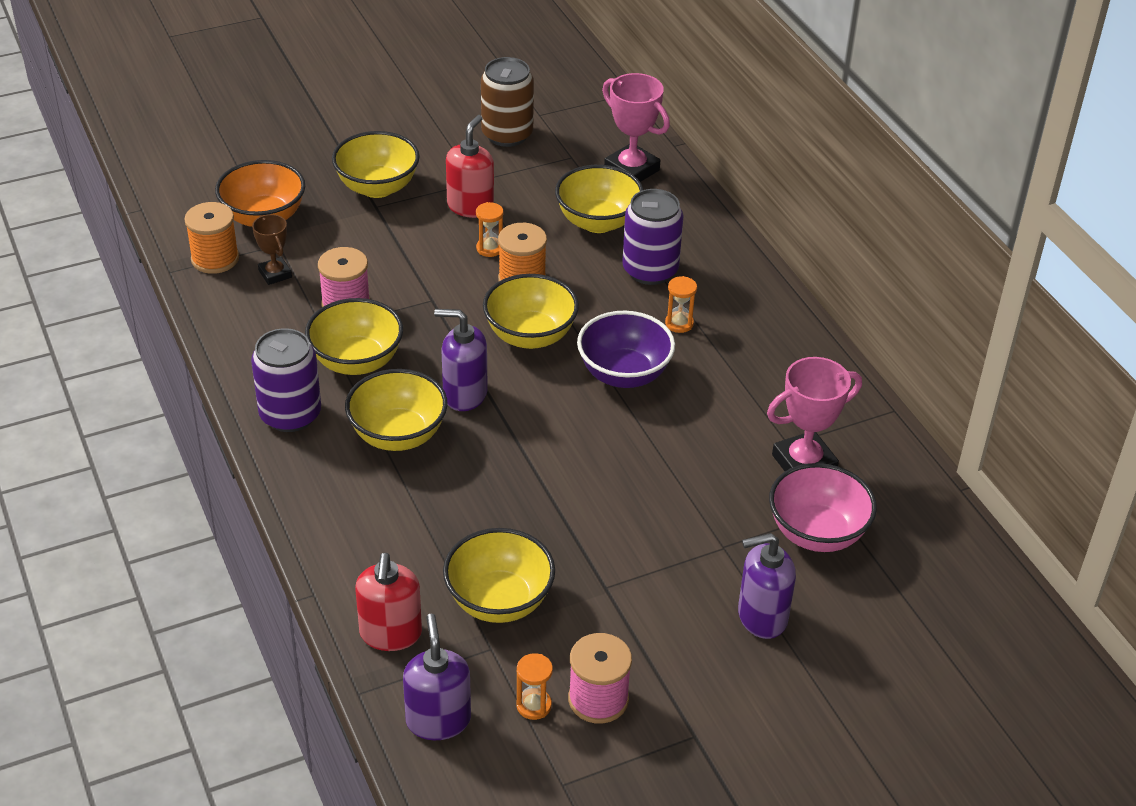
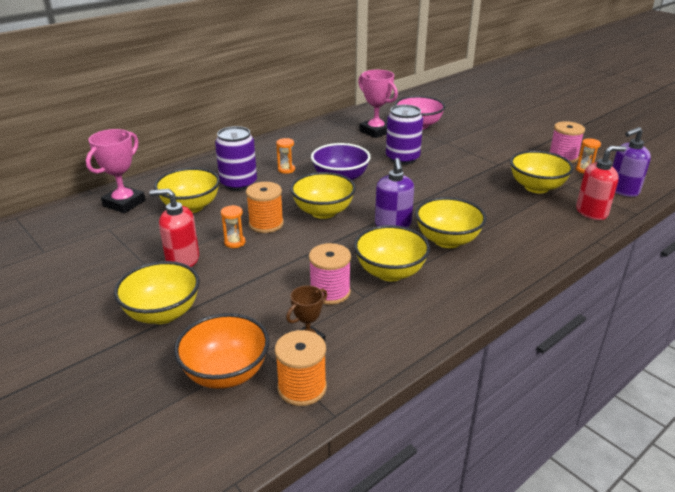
camera: 105 degrees left, 10 degrees down
(290, 415) = (464, 288): purple can -> purple can (402, 158)
(507, 134) = (75, 261): brown can -> none
(761, 617) = (478, 131): purple soap dispenser -> none

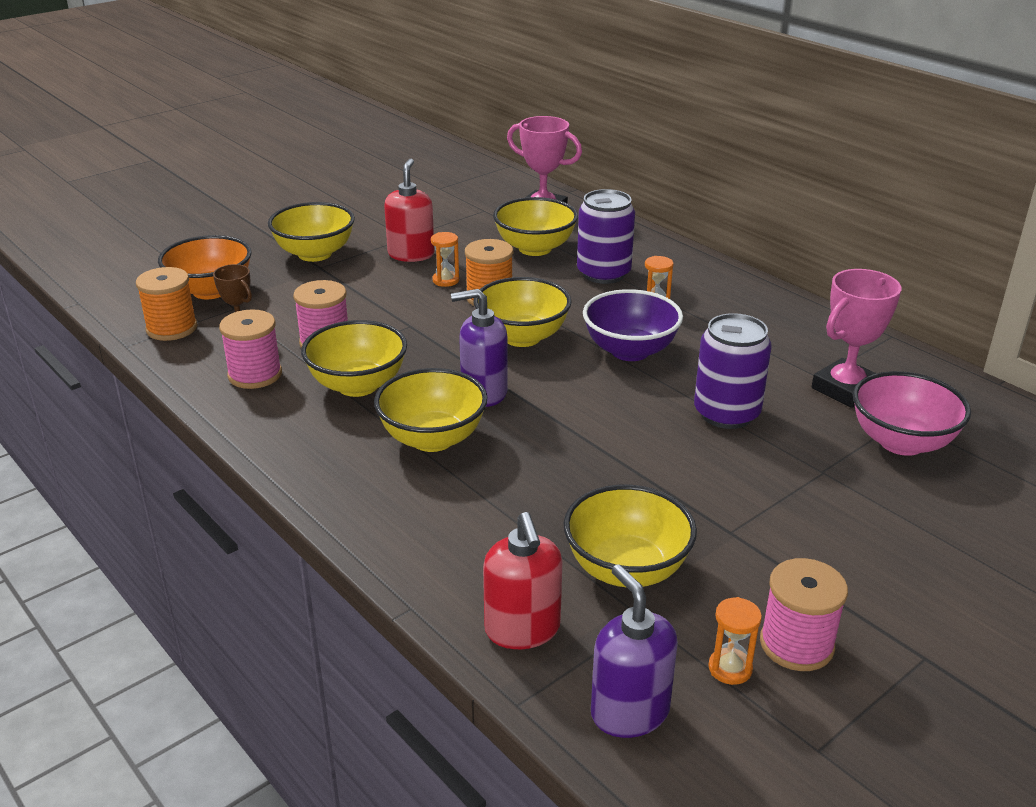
camera: 90 degrees right, 0 degrees up
(381, 323) = (255, 375): none -> pink spool

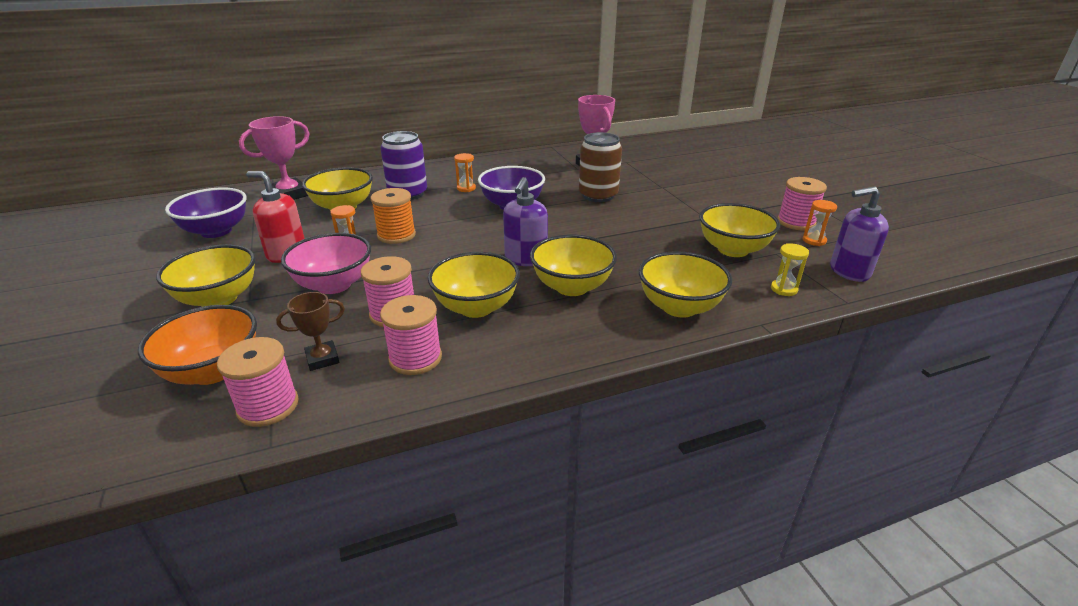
camera: 70 degrees left, 0 degrees up
(172, 328) = (268, 406): orange spool -> pink spool
(435, 207) = (216, 231): none -> purple bowl
(522, 337) = (464, 234): yellow bowl -> yellow bowl (679, 307)
(522, 629) = (784, 289): red soap dispenser -> yellow hourglass
(726, 413) = (598, 195): purple can -> brown can
(901, 442) = (645, 166): pink bowl -> pink bowl (334, 285)

